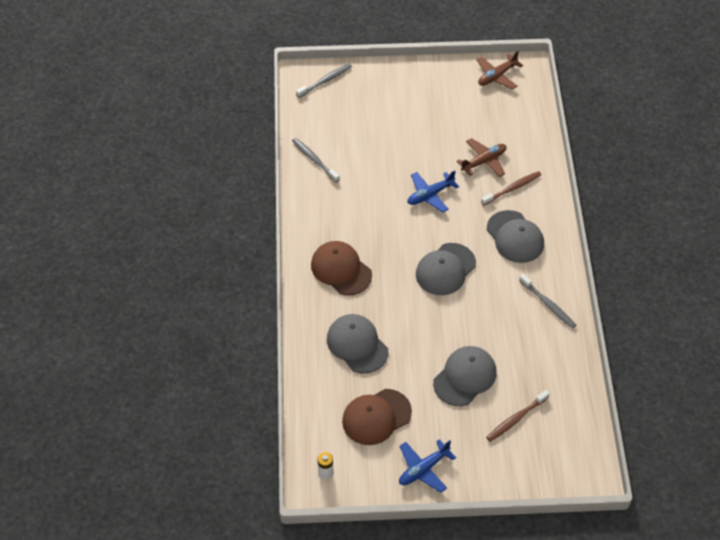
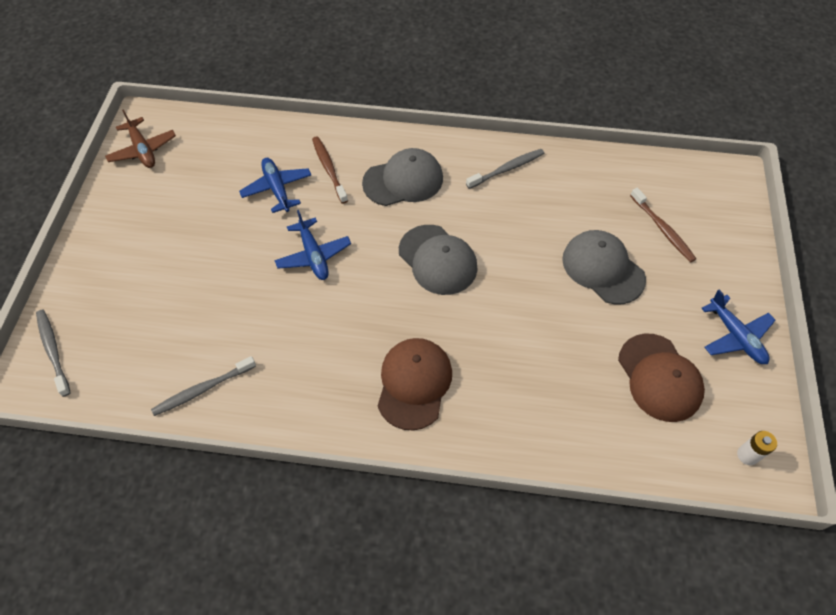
camera: 80 degrees left, 5 degrees up
(341, 270) = (414, 384): brown cap -> brown cap turned 135 degrees clockwise
(357, 345) = (544, 383): grey cap -> none
(484, 161) = (277, 189): brown plane -> blue plane

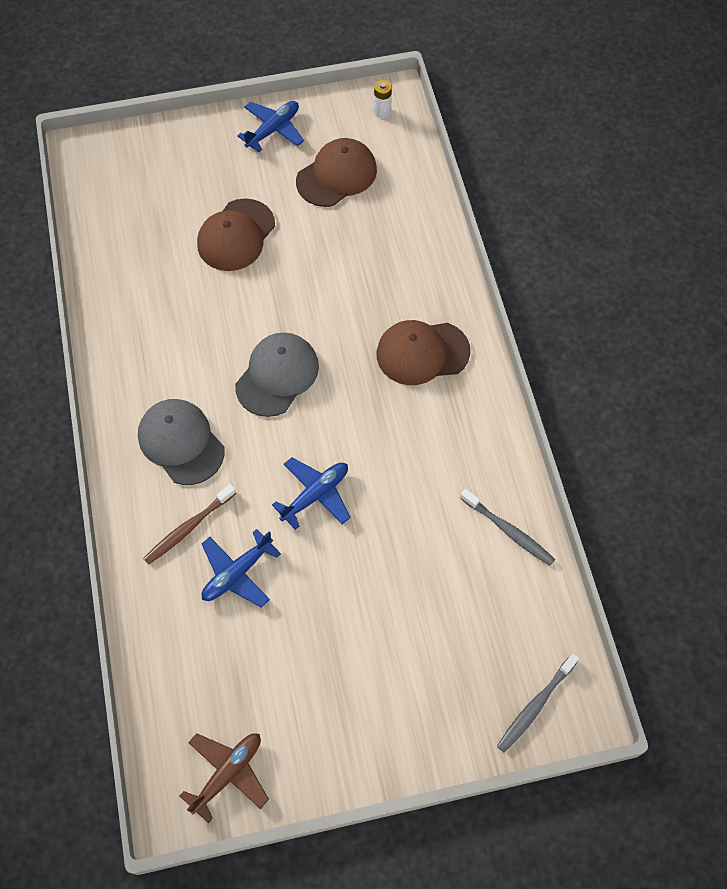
camera: 110 degrees left, 5 degrees up
(507, 169) = (131, 346): grey toothbrush -> none
(603, 268) = (236, 235): grey cap -> brown cap
(662, 229) = (170, 197): brown toothbrush -> none

